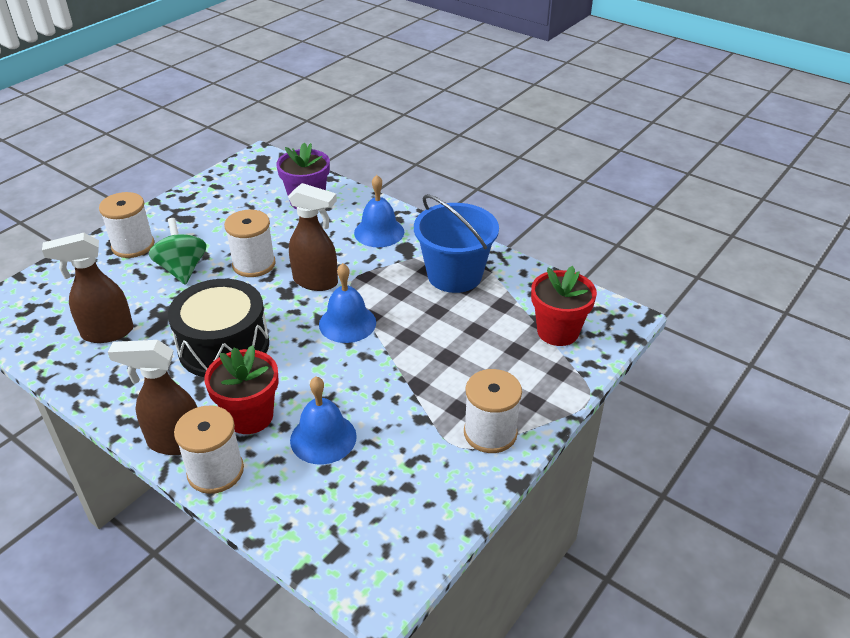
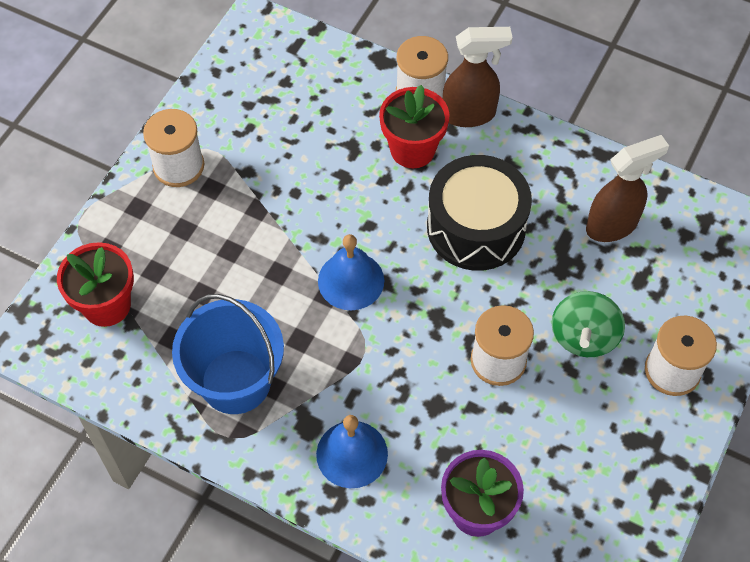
camera: 170 degrees right, 20 degrees up
(182, 269) = (583, 337): green spinning top -> green spinning top turned 45 degrees clockwise
(316, 282) = (408, 341): brown spray bottle -> none
(323, 438) = (335, 138): blue bell -> none

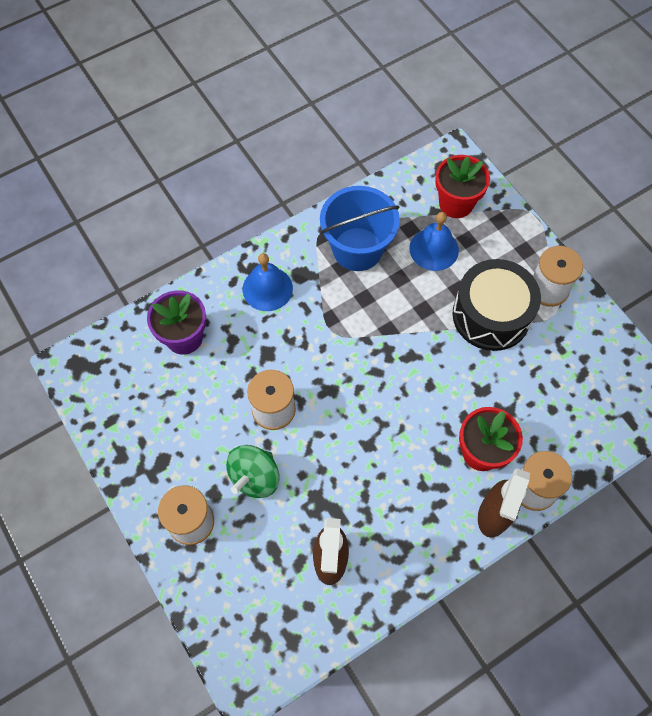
camera: 120 degrees right, 5 degrees up
(351, 280) = (391, 350): blue bell -> blue bell (434, 249)
(476, 227) = (386, 457): black drum -> black drum (491, 315)
(583, 337) = (255, 477): green spinning top -> green spinning top turned 105 degrees counterclockwise

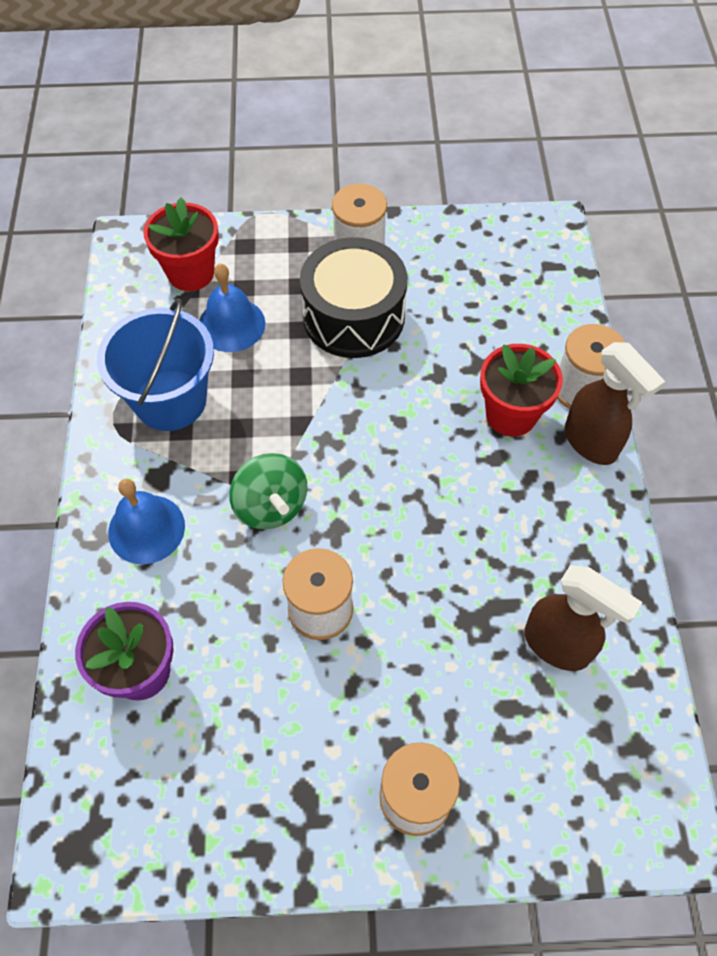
camera: 60 degrees left, 5 degrees down
(255, 477) = (399, 681): green spinning top -> green spinning top (271, 506)

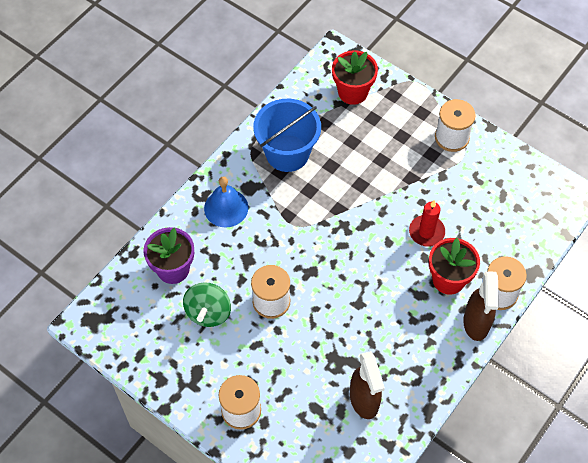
camera: 40 degrees right, 0 degrees up
(231, 324) = (349, 134): blue bell -> none
(271, 506) = (290, 238): green spinning top -> green spinning top (208, 312)
(353, 316) = (415, 172): black drum -> none
(433, 377) = (426, 232): none -> red candle

